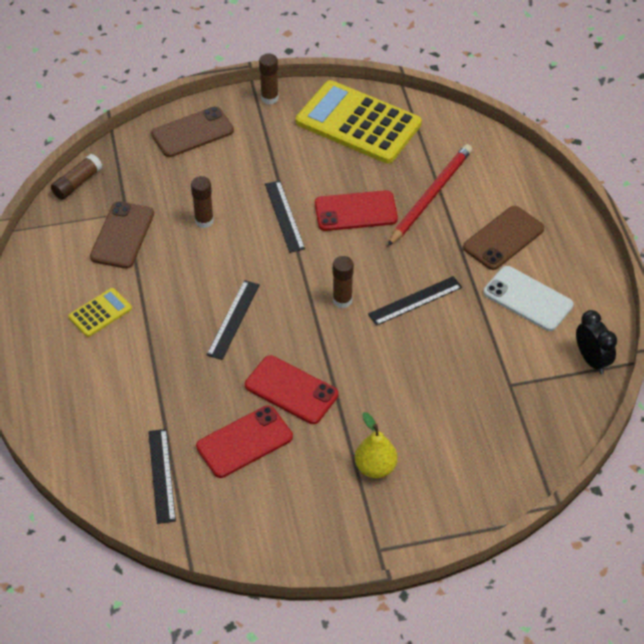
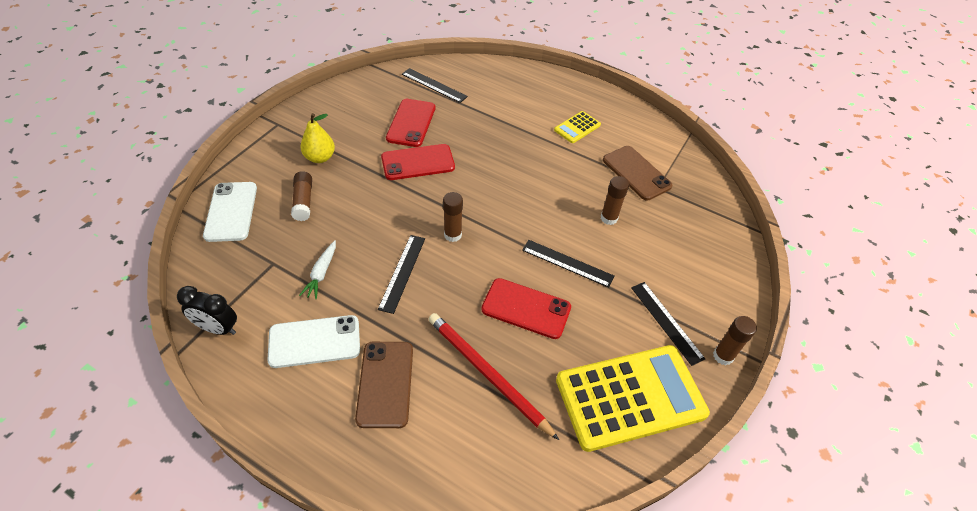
camera: 130 degrees right, 0 degrees up
(77, 183) = (712, 182): brown glue stick -> brown glue stick (303, 201)
(100, 313) = (577, 127): yellow calculator -> yellow calculator turned 45 degrees clockwise
(192, 132) = (717, 274): brown phone -> none
(233, 319) = (503, 175): black ruler -> black ruler (666, 322)
(355, 211) = (526, 308): red phone -> red phone turned 75 degrees clockwise
(430, 196) = (487, 374): red pencil -> red pencil turned 150 degrees clockwise
(478, 346) = (321, 273): none -> white carrot
(508, 465) = (231, 211): none -> white phone

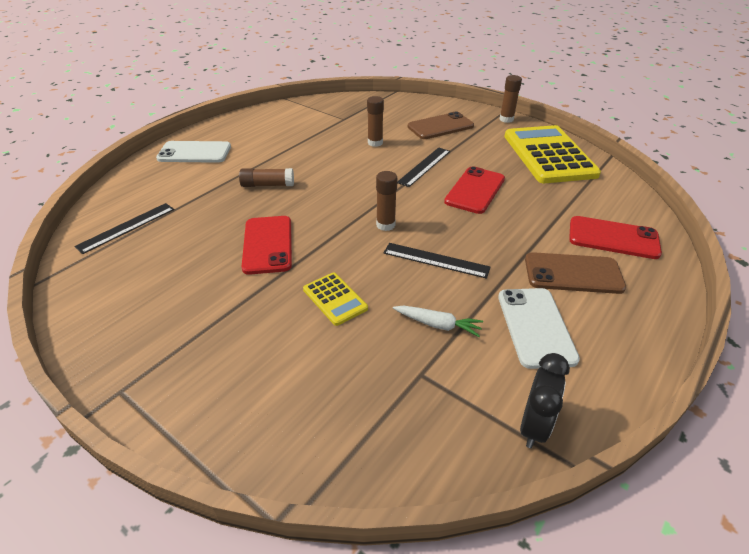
camera: 80 degrees left, 10 degrees down
(231, 211) = (314, 436): white phone -> white phone (194, 153)
(303, 201) = (310, 348): brown glue stick -> brown glue stick (267, 185)
(320, 157) = (225, 334): yellow pear -> none
(411, 123) = (192, 248): red phone -> red phone (613, 238)
(487, 374) = (546, 214): red pencil -> none
(577, 127) = (253, 144): yellow calculator -> yellow calculator (335, 299)
(636, 173) = (324, 125): brown phone -> brown phone (440, 126)
(666, 322) = (481, 134): black ruler -> none

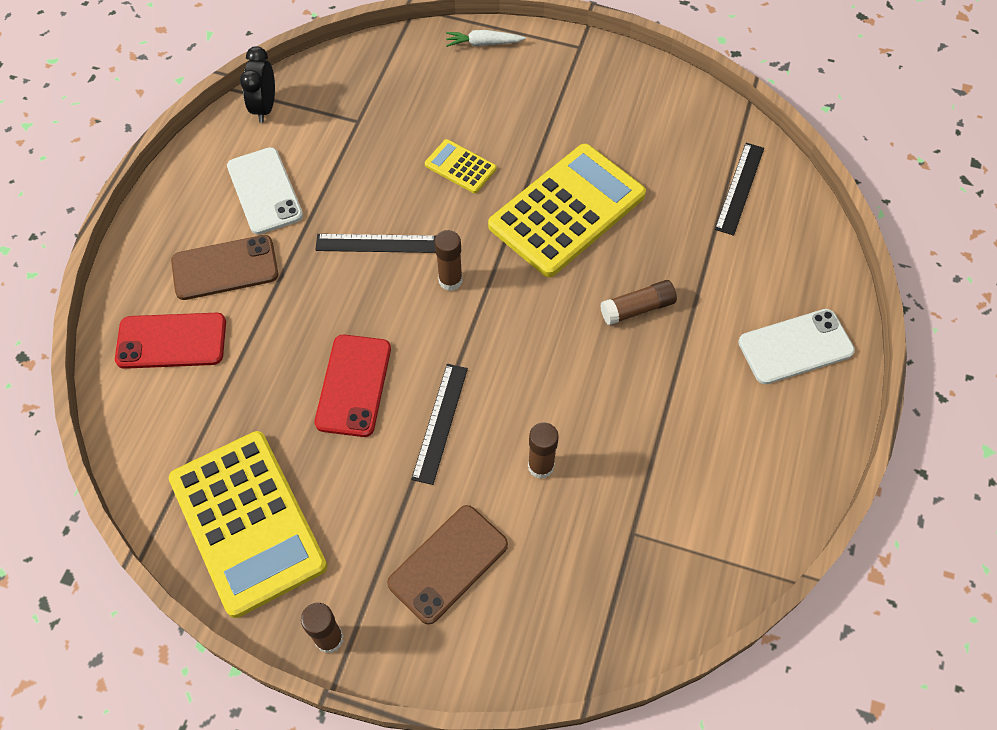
camera: 160 degrees right, 20 degrees up
(268, 245) = (567, 211): red phone -> yellow calculator
(437, 324) = (355, 168): white carrot -> white carrot (483, 43)

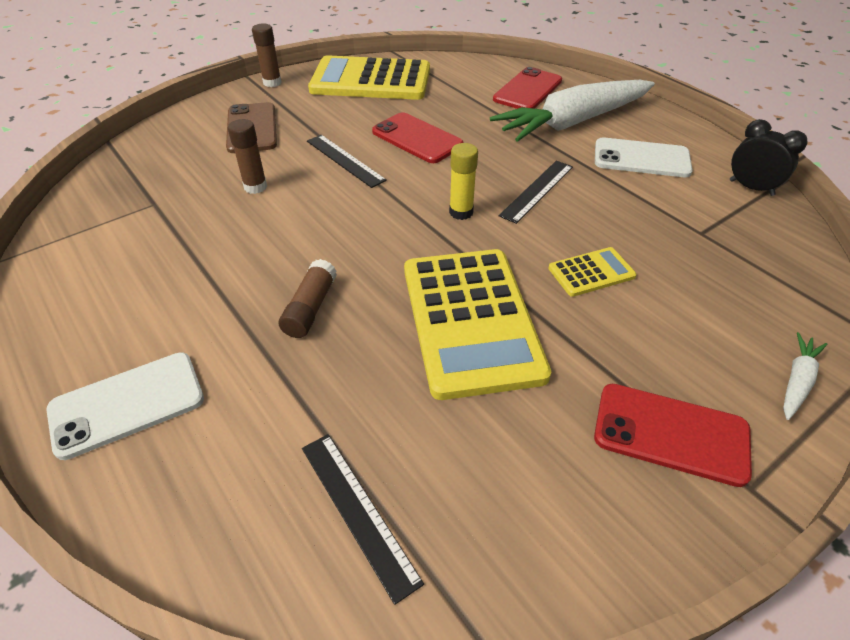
camera: 125 degrees right, 15 degrees down
(225, 268) = (573, 122): brown phone -> white carrot
(450, 280) = (461, 212): brown glue stick -> yellow glue stick
(572, 84) = (671, 433): none -> red phone
(795, 347) = (127, 404): white phone -> white phone turned 45 degrees clockwise

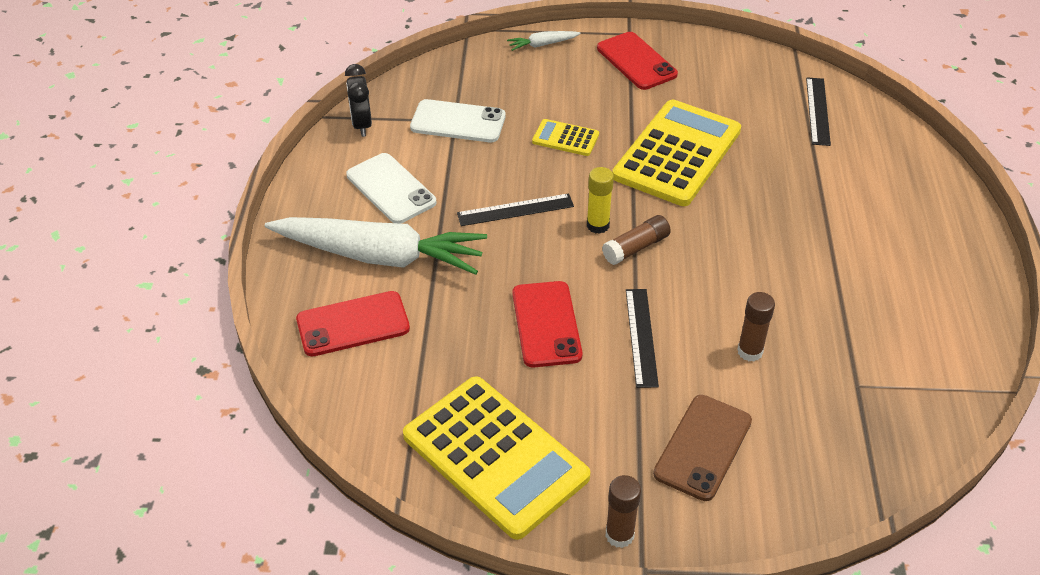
camera: 140 degrees left, 0 degrees up
(127, 404) = (924, 216): white phone -> white phone (458, 122)
(310, 308) = (775, 214): brown glue stick -> brown glue stick (636, 247)

